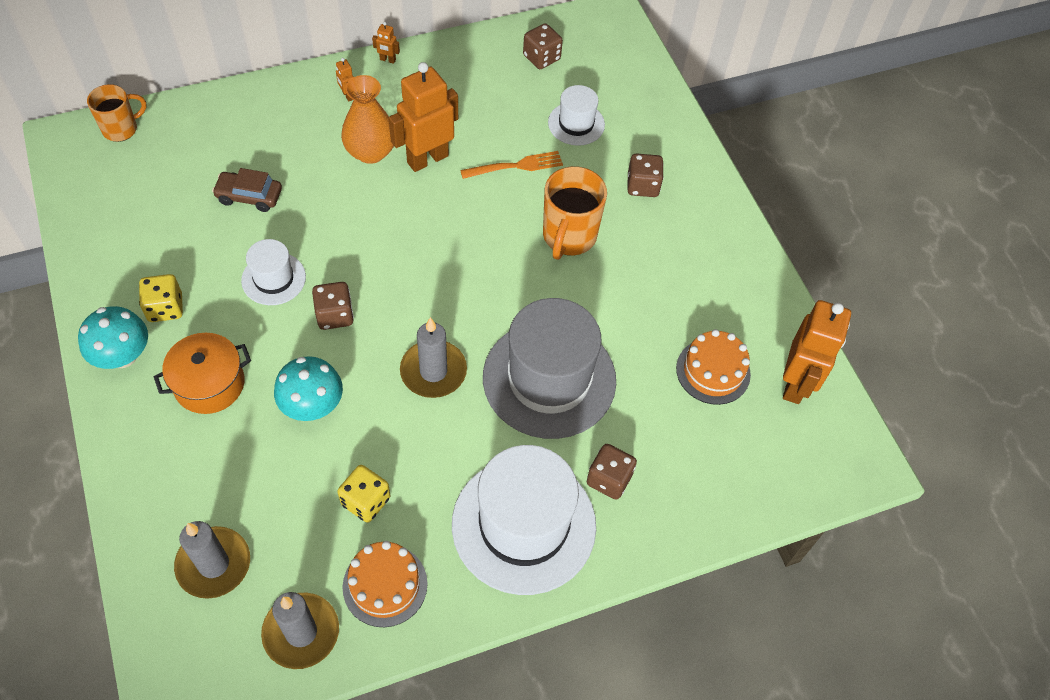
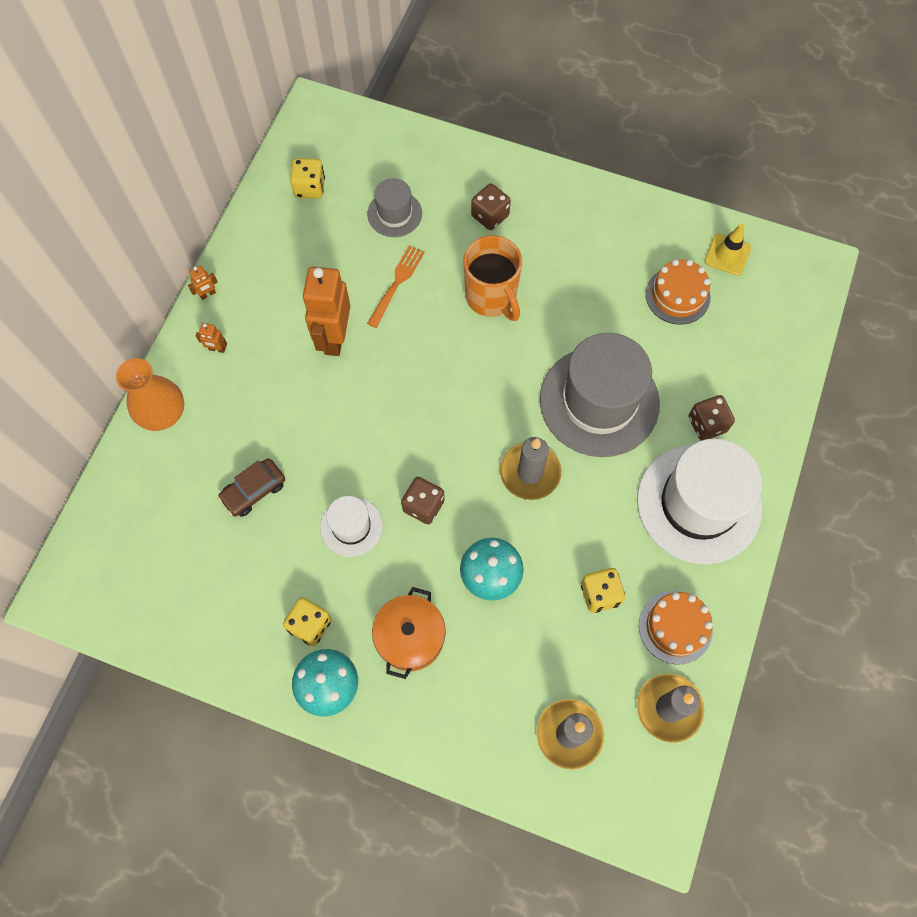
camera: 45 degrees left, 10 degrees up
(121, 129) = (89, 544): orange mug -> none
(370, 152) = (290, 372): orange vase -> orange vase (163, 413)
(541, 58) = (309, 188): brown dice -> yellow dice
(576, 124) = (394, 214): white hat -> grey hat
(796, 384) = (727, 255): orange robot -> yellow traffic cone

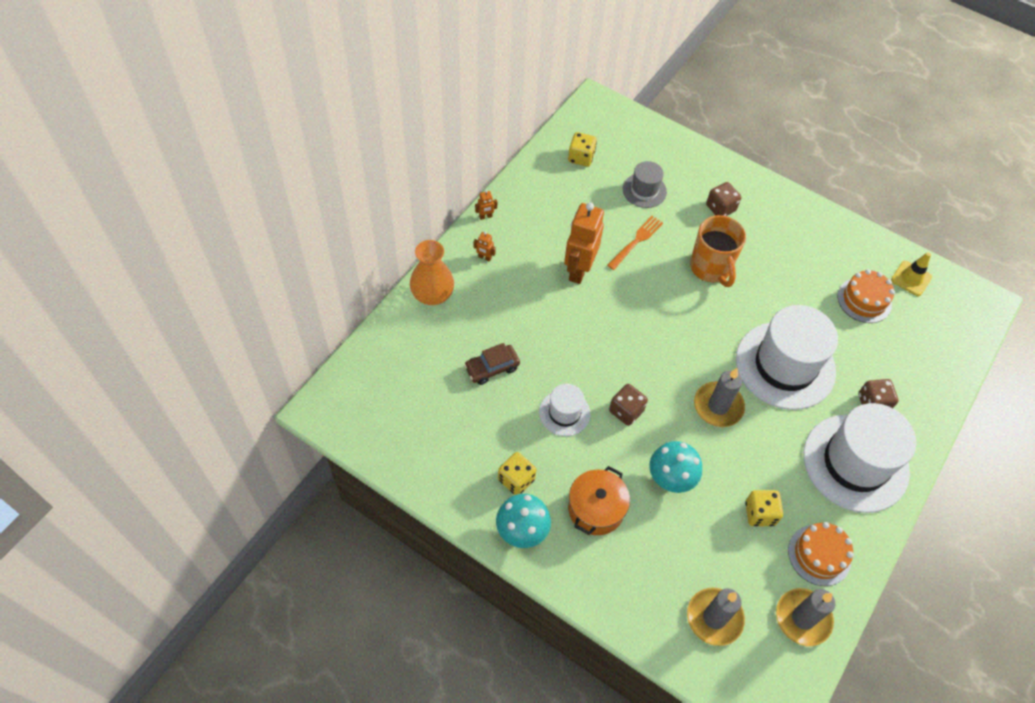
camera: 10 degrees right, 10 degrees down
(599, 401) = (785, 365): grey hat -> white hat

